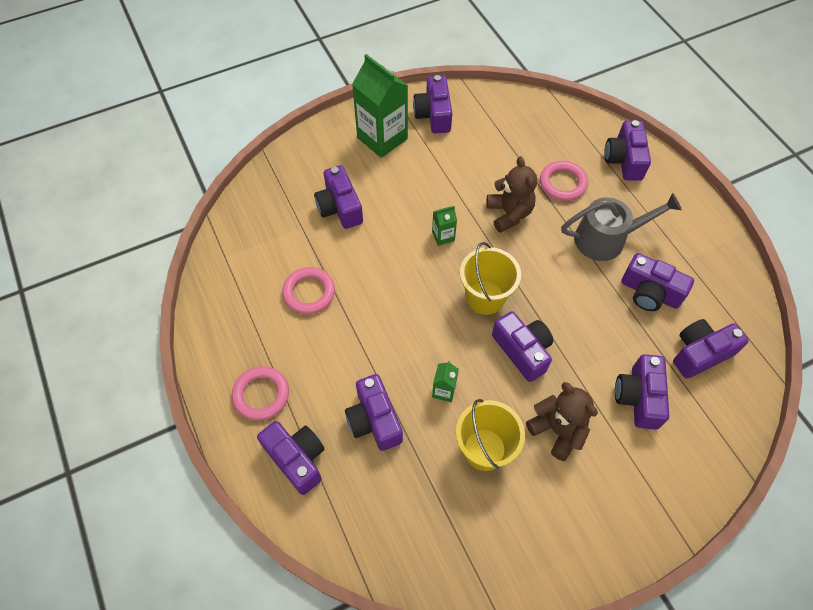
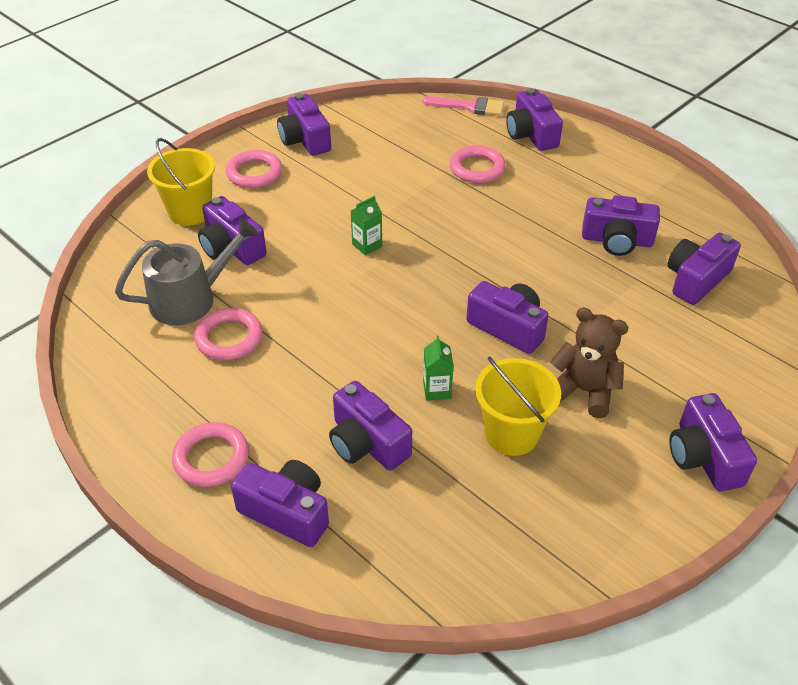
camera: 20 degrees left, 15 degrees down
(382, 138) = (254, 173): green carton -> pink ring
(485, 297) = (442, 289): yellow bucket -> yellow bucket (190, 212)
(509, 213) = (432, 208): brown teddy bear -> none
(583, 115) = (469, 107): none -> pink brush
(606, 239) = (547, 205): grey watering can -> grey watering can (190, 299)
(638, 397) = (654, 336): purple camera -> purple camera (703, 457)

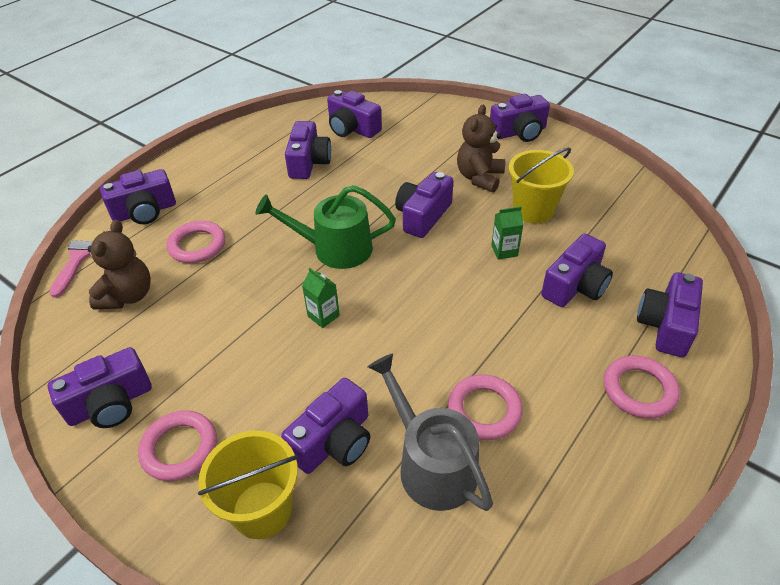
camera: 95 degrees left, 0 degrees up
(416, 136) = (128, 296): none -> brown teddy bear
(460, 256) = (335, 249): none -> green watering can

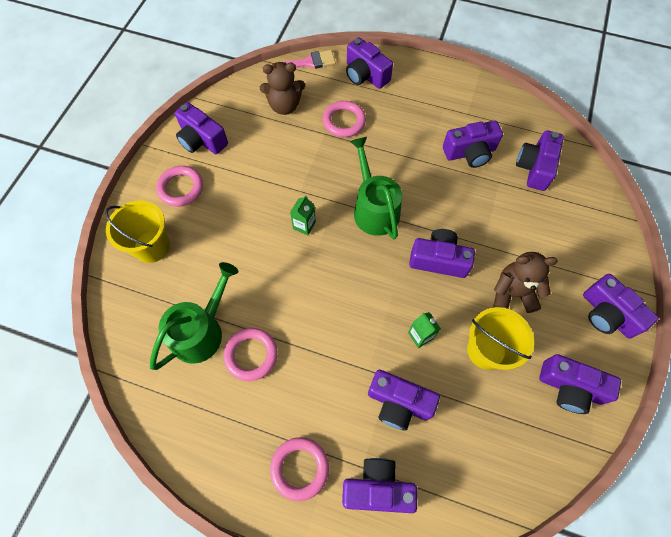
camera: 70 degrees right, 20 degrees up
(334, 441) = (204, 268): purple camera -> purple camera (570, 387)
(432, 464) = (201, 331): grey watering can -> green watering can

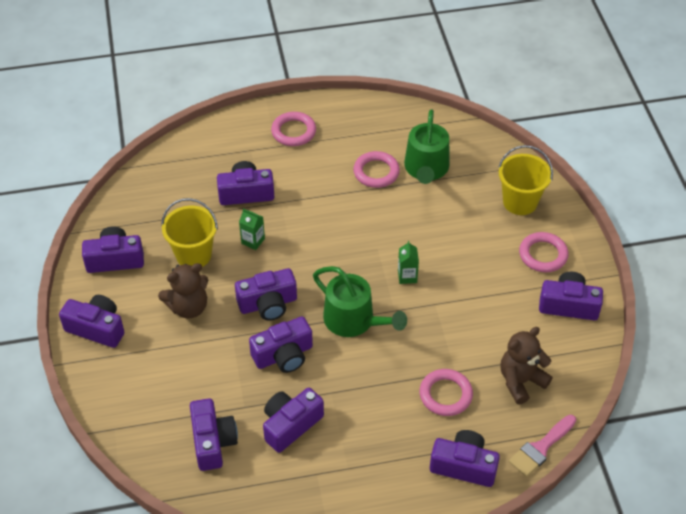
camera: 150 degrees right, 15 degrees down
(377, 488) = (234, 144): purple camera -> purple camera (283, 355)

